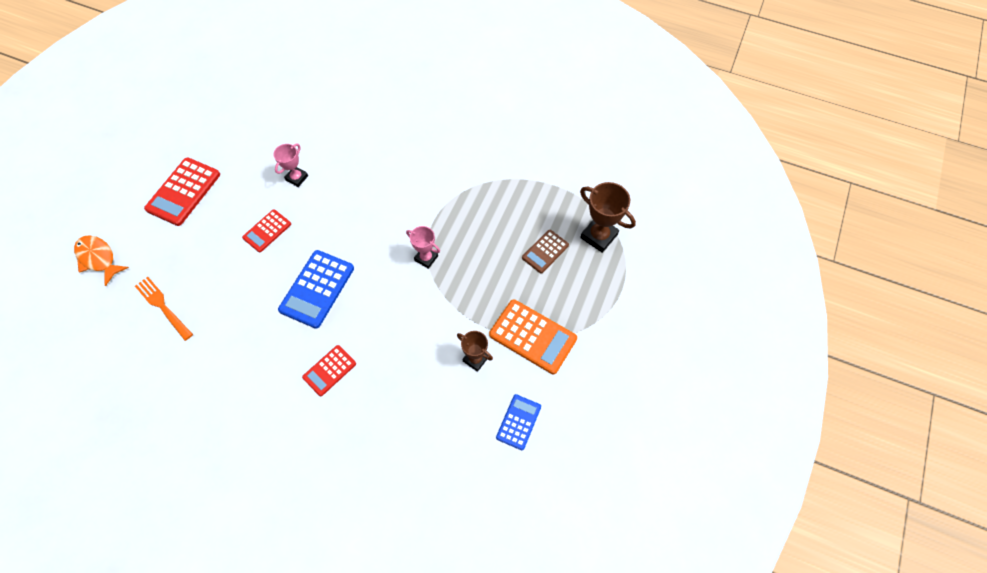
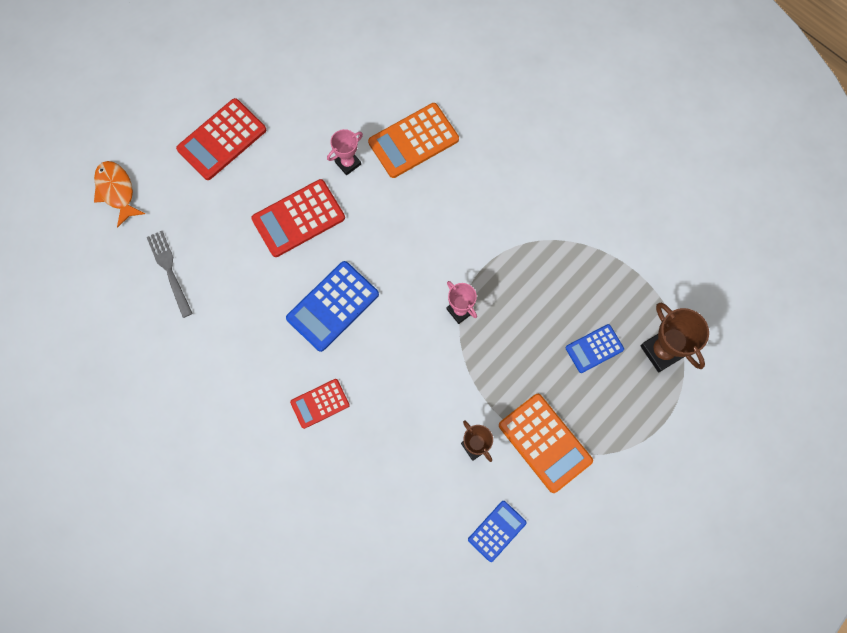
camera: 20 degrees right, 10 degrees up
(163, 306) = (169, 270): orange fork -> grey fork
(267, 231) = (298, 218): red calculator -> red calculator, size x1.67
(346, 146) = (413, 141): none -> orange calculator
(545, 251) = (594, 348): brown calculator -> blue calculator

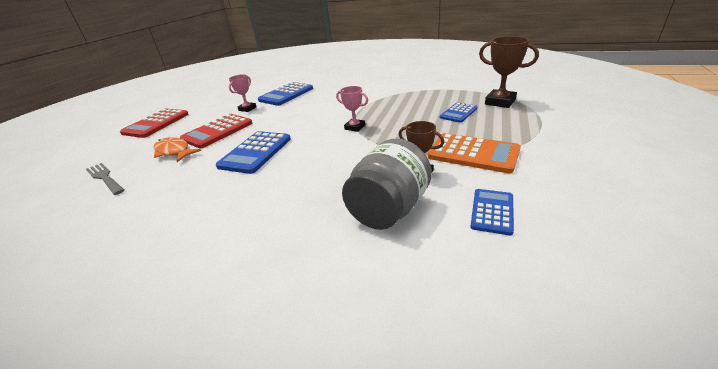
camera: 20 degrees left, 40 degrees down
(116, 191) = (64, 160): orange fish -> orange fish (174, 151)
(320, 403) = (261, 198): red calculator -> none
(413, 141) = (286, 94): orange calculator -> blue calculator
(420, 482) = (389, 209): none -> grey jar

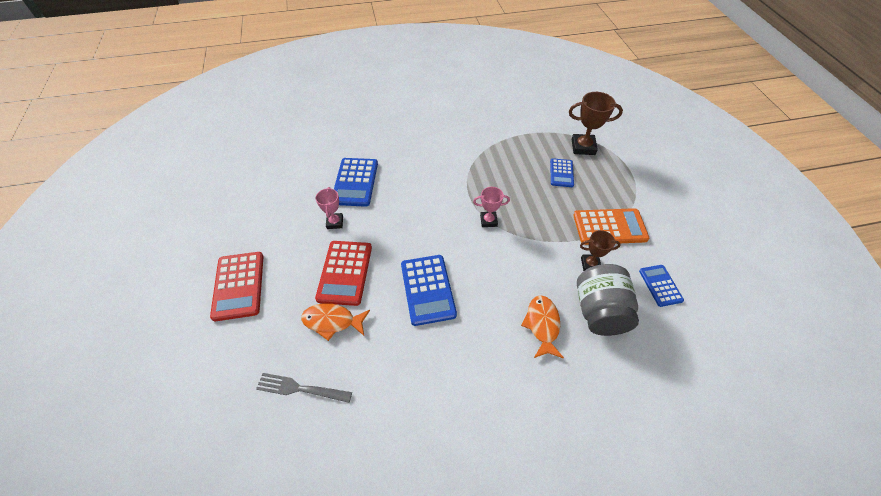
camera: 35 degrees left, 20 degrees up
(316, 200) = (542, 325): none -> orange fish

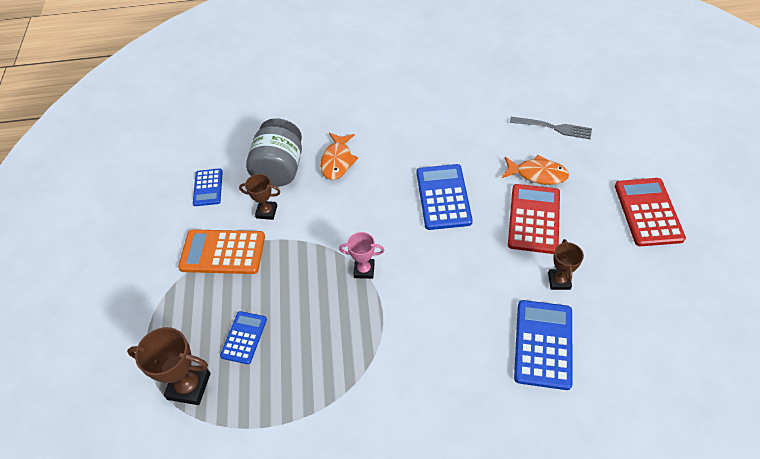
camera: 170 degrees left, 0 degrees up
(335, 222) = (559, 281): pink trophy -> brown trophy

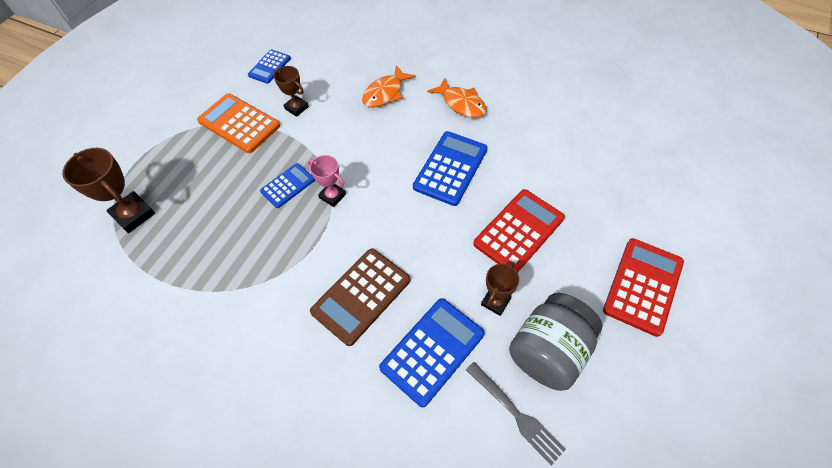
camera: 30 degrees right, 5 degrees up
(244, 337) = (200, 199): blue calculator -> blue calculator (288, 186)
(279, 169) = (334, 77): grey jar -> grey jar (548, 351)
(455, 336) = (361, 296): none -> brown calculator
(537, 174) = (556, 191): orange fish -> orange fish (461, 104)
(553, 128) = (609, 156): grey fork -> grey fork (516, 414)

